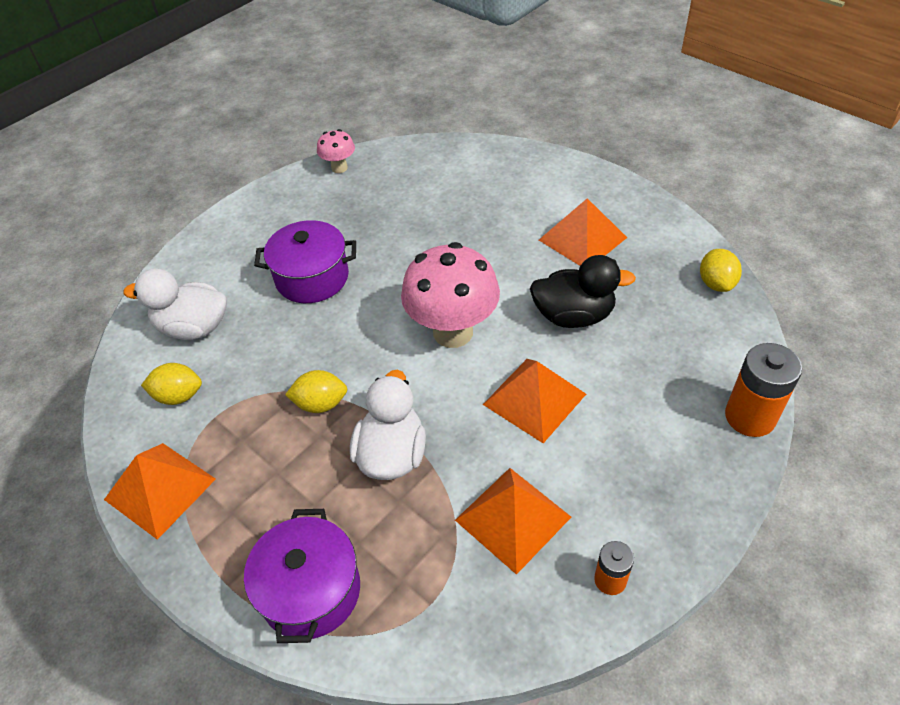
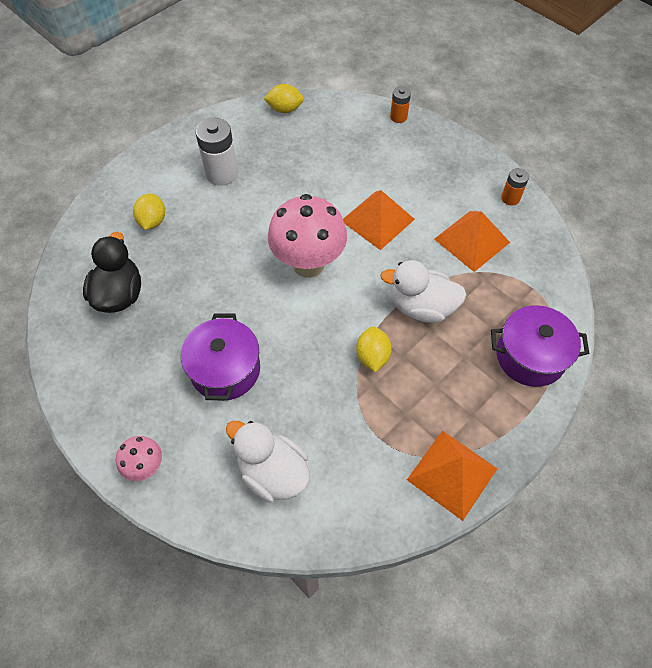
camera: 90 degrees left, 10 degrees up
(178, 396) = (355, 473): yellow lemon -> yellow lemon (152, 221)
(193, 327) = (273, 472): white duck -> white duck turned 120 degrees clockwise
(339, 168) = (66, 351): pink mushroom -> pink mushroom (146, 467)
(573, 315) = (302, 189): black duck -> black duck (119, 294)
(582, 238) = (221, 173): orange pyramid -> white battery
(750, 416) = (398, 117): orange battery -> orange battery, size x0.56

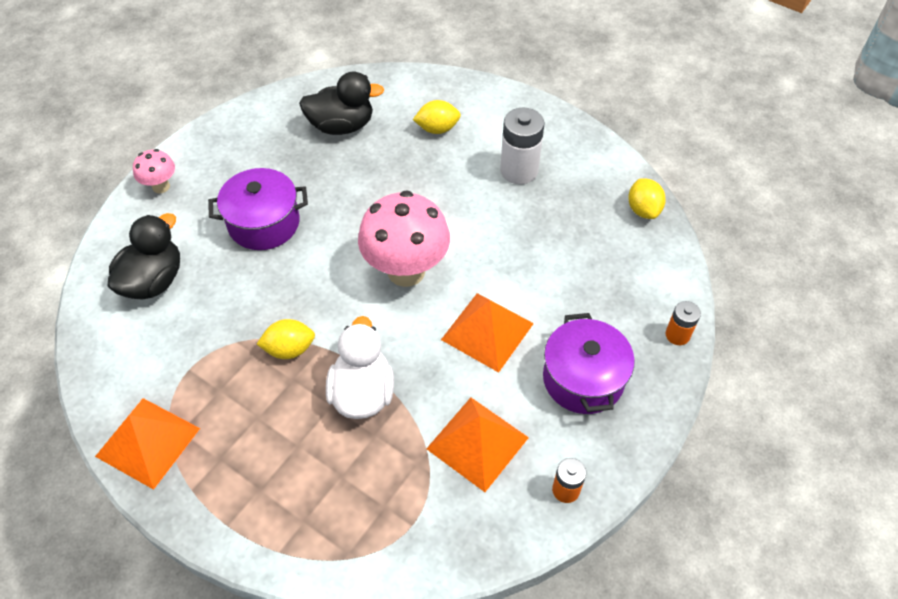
camera: 80 degrees right, 5 degrees down
(273, 472) = (153, 281): white duck -> black duck
(530, 356) = (304, 523): purple pot -> purple pot (583, 379)

